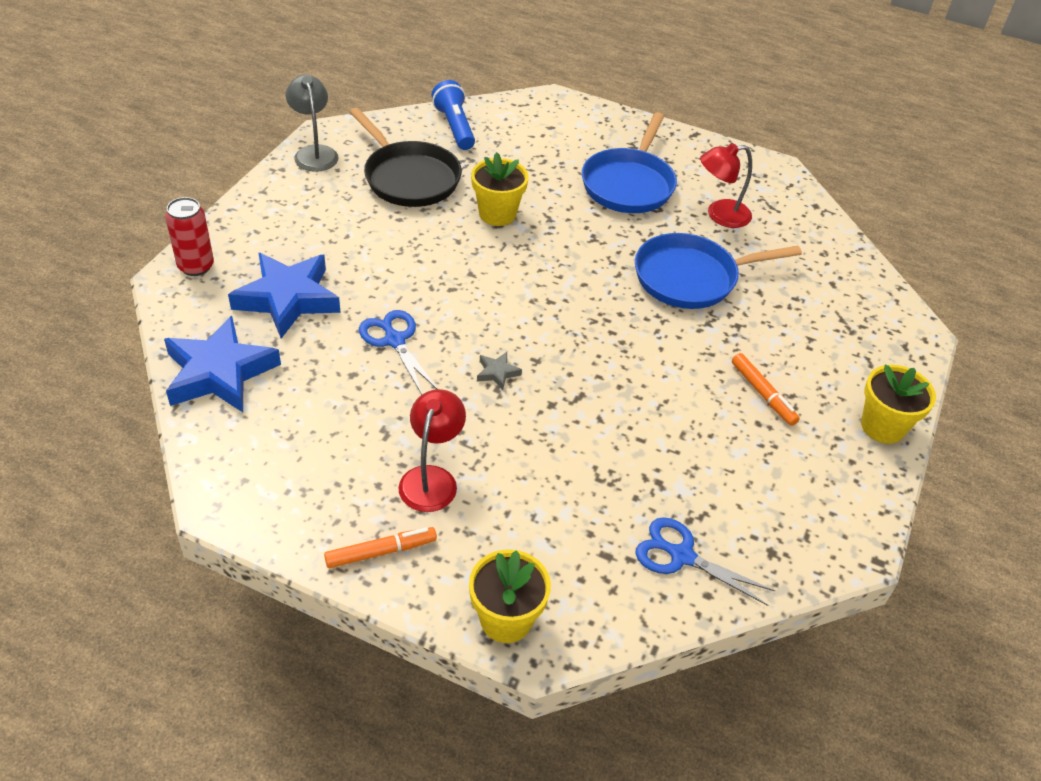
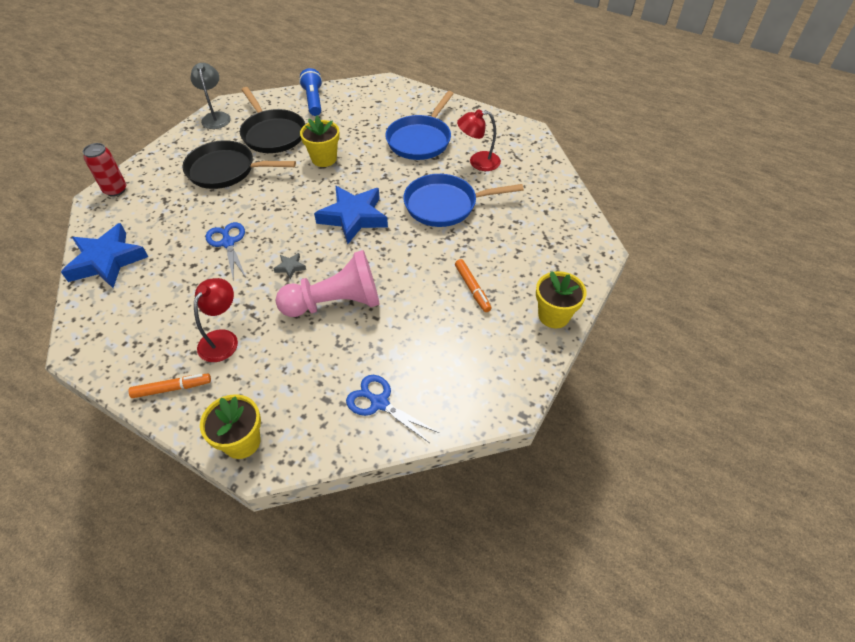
camera: 10 degrees right, 5 degrees up
(287, 299) = (167, 213): blue star -> blue star (353, 217)
(356, 233) = (226, 170): none -> black pan
(578, 421) = (335, 303): none -> pink pawn

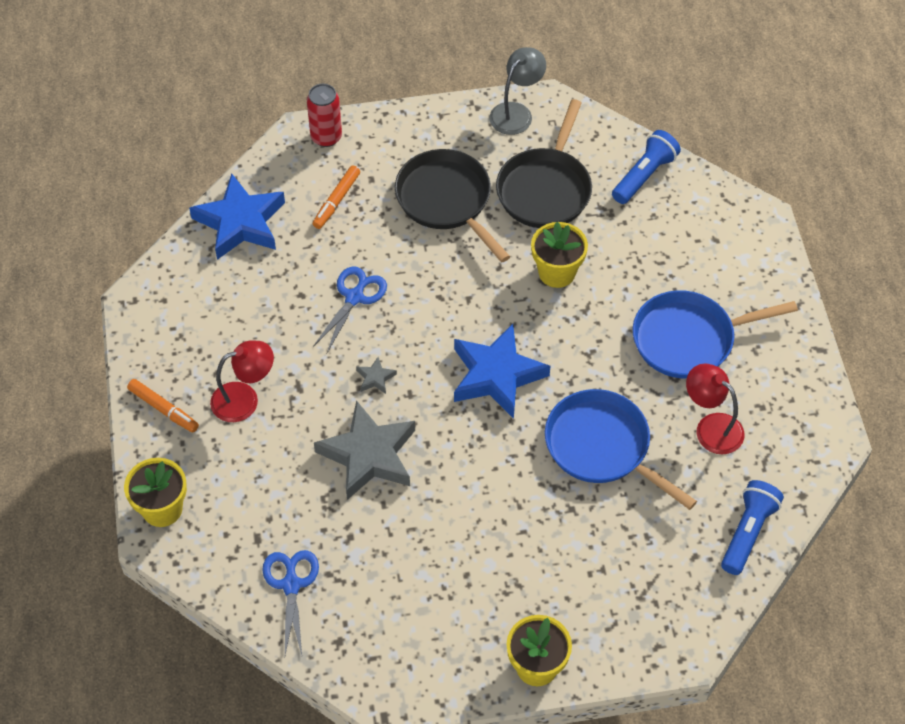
camera: 50 degrees right, 5 degrees up
(335, 303) = (368, 455): pink pawn -> grey star
(472, 288) = (502, 563): orange marker -> orange marker (336, 201)
(551, 185) = (748, 532): none -> blue flashlight

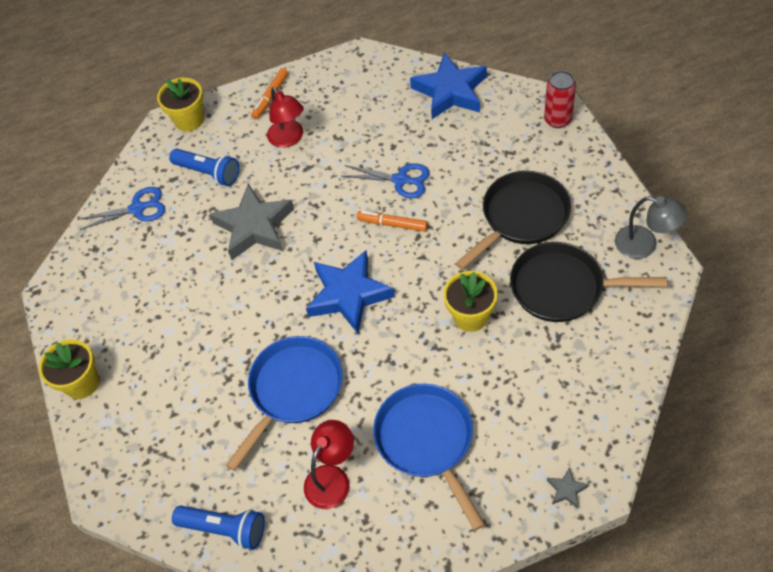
camera: 85 degrees right, 0 degrees up
(336, 201) = (493, 143): orange marker -> orange marker (392, 224)
(375, 378) = (326, 213): grey star -> grey star (566, 489)
(644, 175) = (611, 366): blue flashlight -> blue flashlight (208, 173)

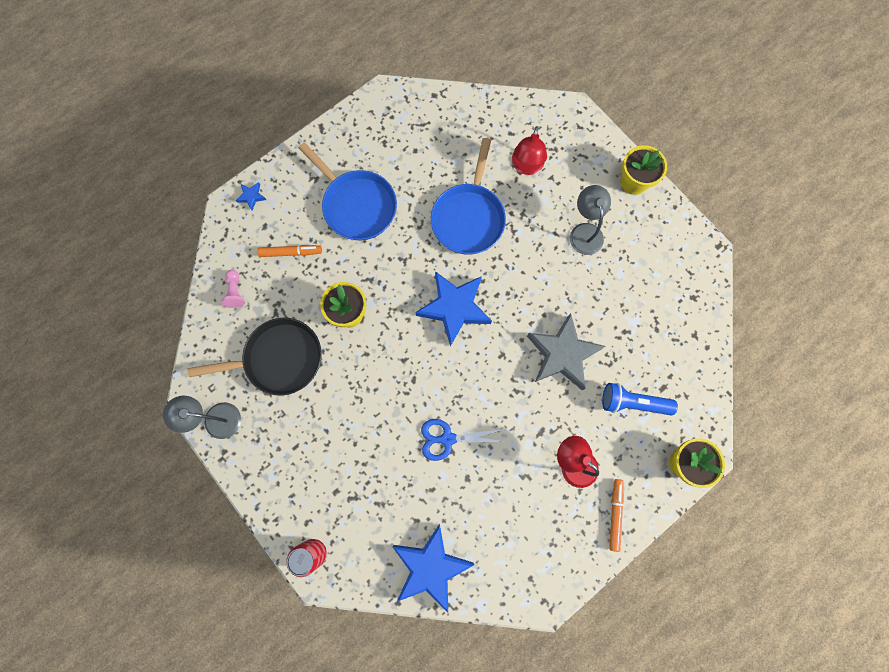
camera: 155 degrees right, 20 degrees up
(138, 208) = (678, 347): blue scissors -> none
(168, 341) = (585, 231): none -> grey lamp
(225, 529) = (477, 112): blue flashlight -> none
(332, 478) = (416, 163): red lamp -> red lamp (526, 167)
(392, 224) = (440, 387): orange marker -> orange marker (291, 252)
(521, 217) = (326, 423): black pan -> none
(566, 489) = (251, 196): grey star -> blue star
(604, 371) = (235, 292): none -> pink pawn

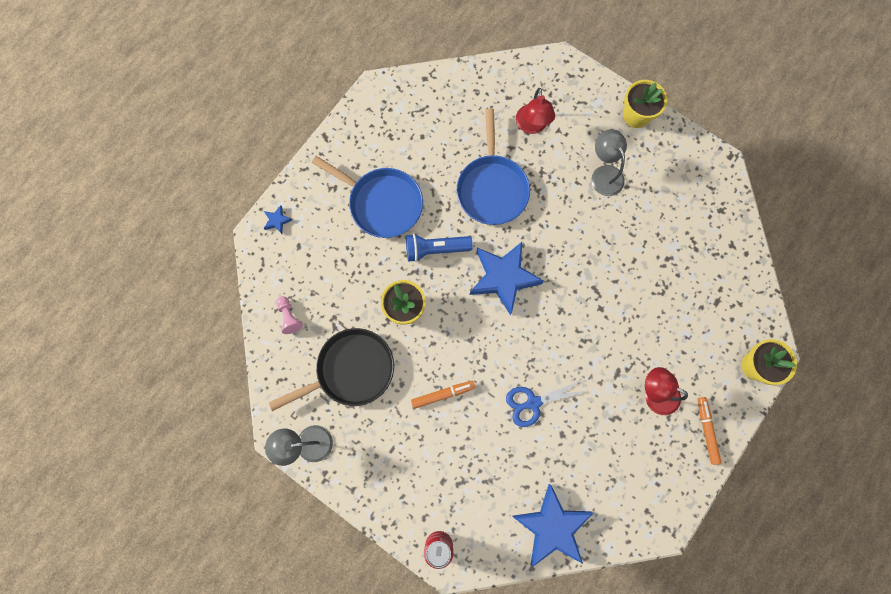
camera: 15 degrees left, 0 degrees up
(291, 252) = (332, 265): orange marker -> orange marker (443, 394)
(562, 354) = (616, 295): grey star -> none
(632, 402) = (693, 323): blue flashlight -> blue flashlight (435, 249)

